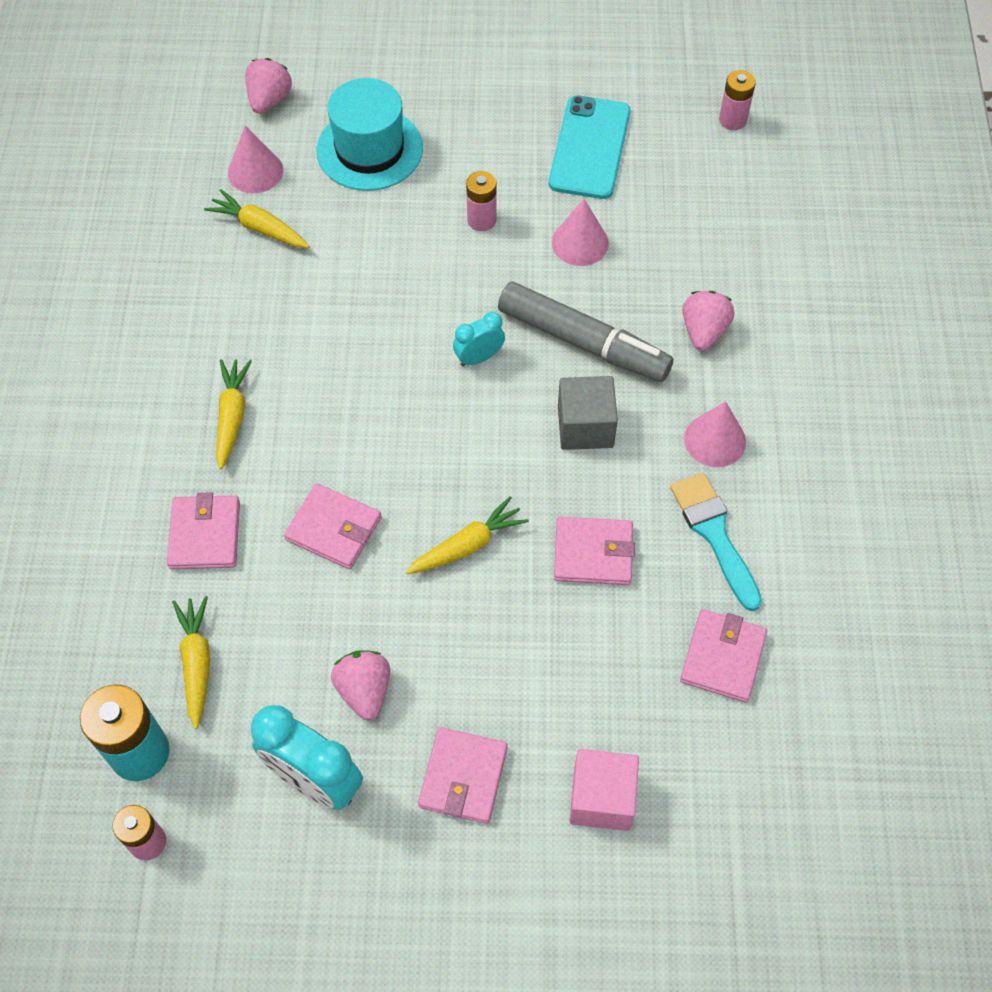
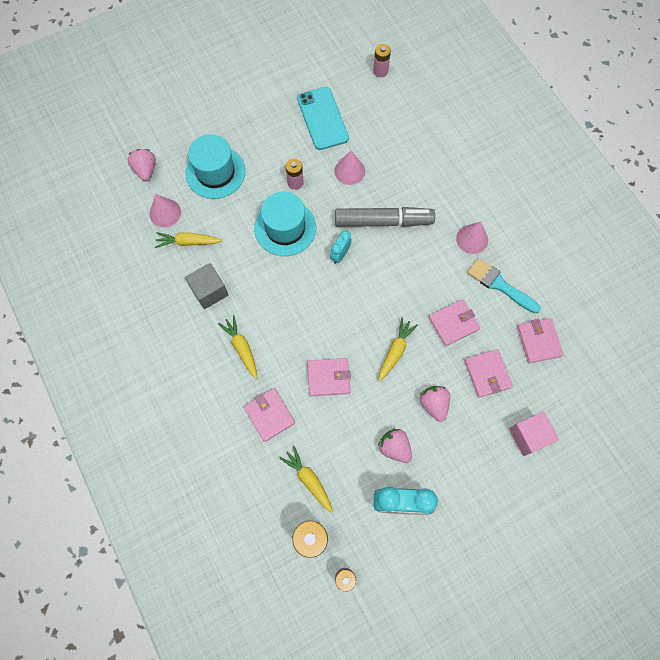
camera: 30 degrees left, 10 degrees up
(420, 277) = (285, 228): none -> turquoise hat
(463, 777) = (464, 462): pink wallet -> pink wallet (487, 374)
(585, 426) = (411, 263): grey cube -> grey cube (209, 291)
(703, 331) = (434, 187): pink strawberry -> pink strawberry (433, 404)

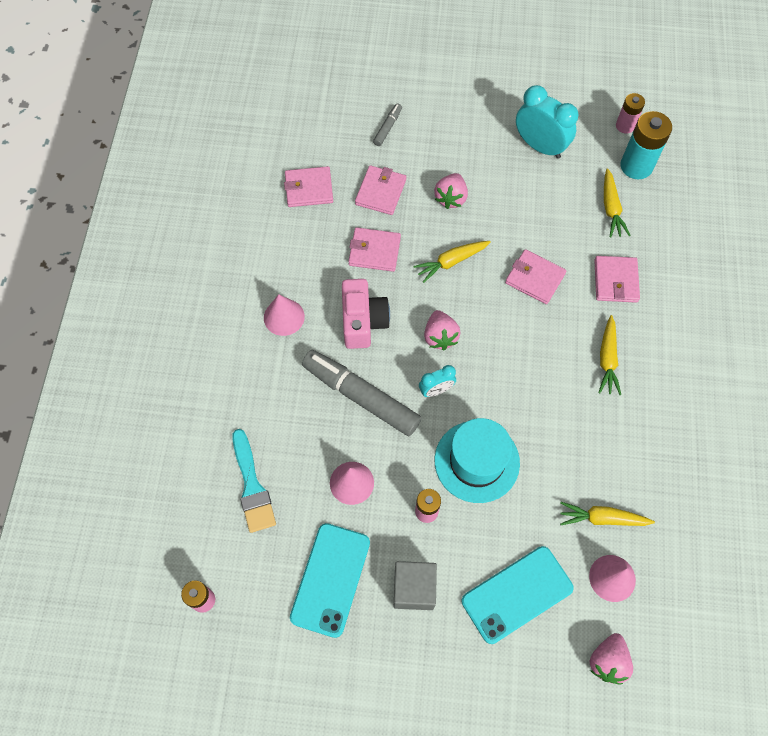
camera: 145 degrees left, 5 degrees down
(188, 242) = (602, 518): yellow carrot -> yellow carrot turned 150 degrees clockwise
(209, 291) = (609, 442): grey cube -> grey cube (414, 589)
(215, 172) = (517, 594): turquoise hat -> turquoise phone
(394, 447) = (514, 187): pink strawberry -> pink strawberry (440, 336)
(420, 269) = (363, 321): none -> pink camera
(499, 285) = (298, 257): turquoise brush -> turquoise brush (252, 486)
(528, 436) = (388, 127): pink cube -> grey marker
(538, 341) = (309, 189): pink wallet -> pink wallet turned 60 degrees clockwise

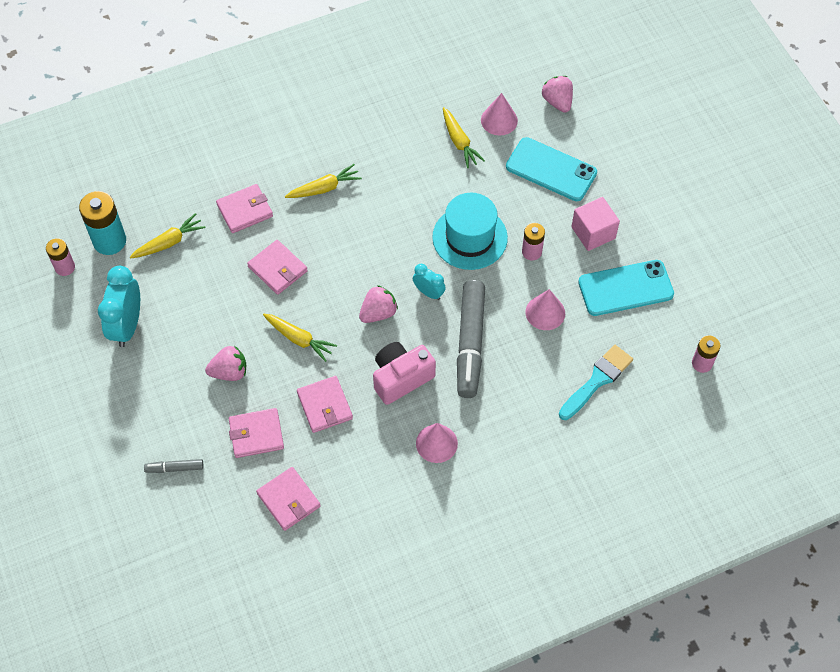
camera: 120 degrees left, 5 degrees down
(414, 589) = (593, 232): grey cube -> pink cube
(534, 278) = (277, 269): pink wallet -> pink wallet turned 45 degrees counterclockwise
(607, 661) = (557, 102): pink strawberry -> pink strawberry turned 105 degrees counterclockwise

